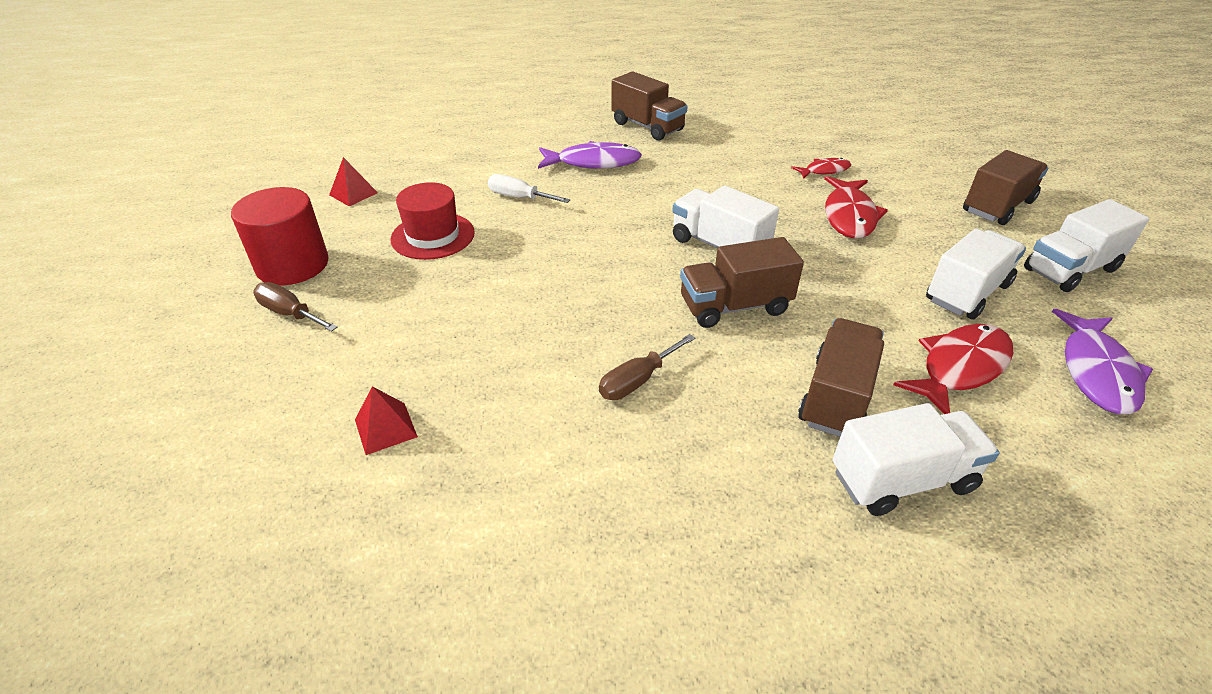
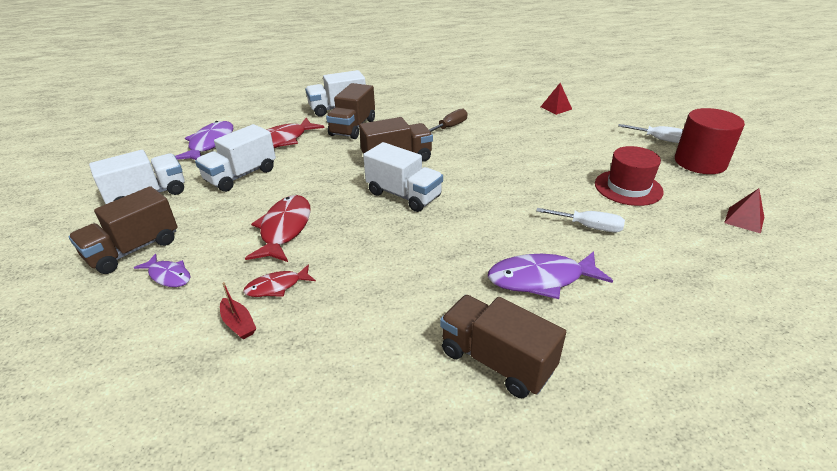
camera: 175 degrees right, 5 degrees down
(290, 313) = (659, 139): brown screwdriver -> white screwdriver
(839, 151) = (238, 324): none -> red boat
(933, 183) = (168, 276): none -> purple fish

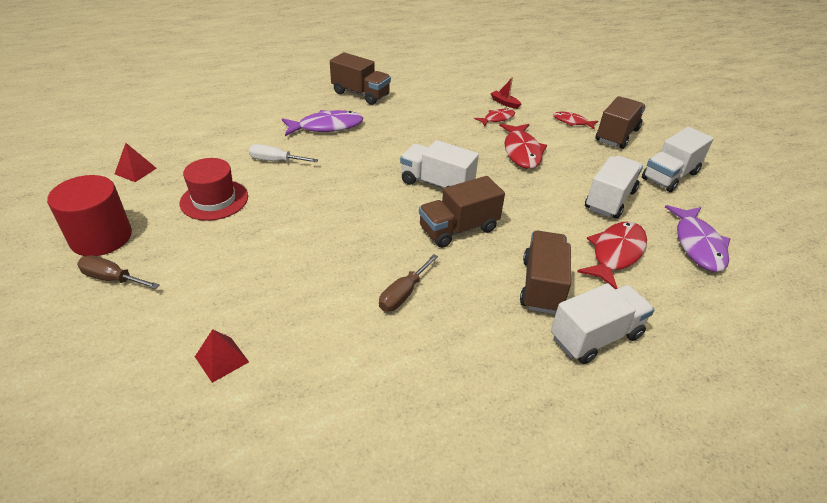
camera: 170 degrees right, 5 degrees up
(168, 276) = (572, 122): purple fish -> red fish
(659, 139) = (112, 278): white screwdriver -> brown screwdriver

